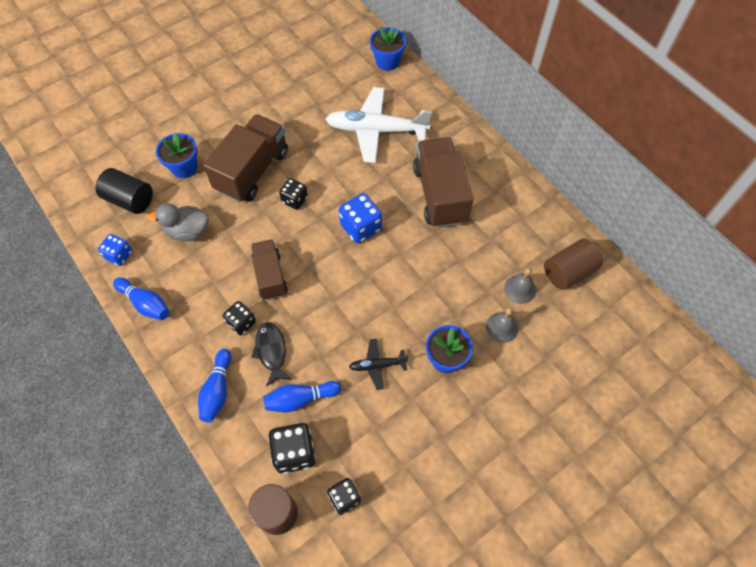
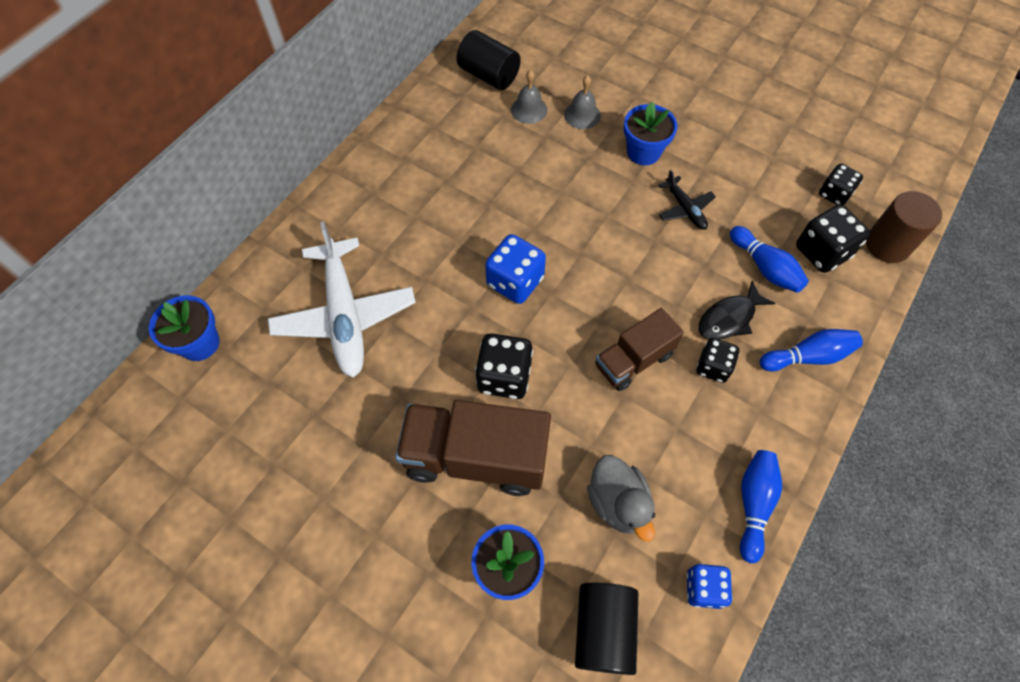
camera: 110 degrees left, 0 degrees up
(294, 200) = (504, 377): black dice -> black dice, size x1.53
(439, 194) = (430, 212): brown truck -> none
(568, 272) = (489, 75): brown cylinder -> black cylinder

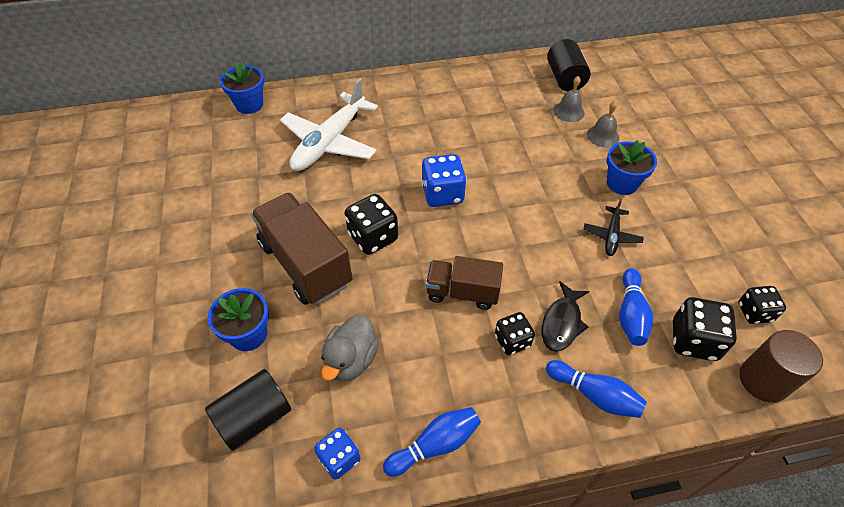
camera: 45 degrees right, 10 degrees down
(729, 318) = (562, 323): black fish -> black fish turned 75 degrees counterclockwise

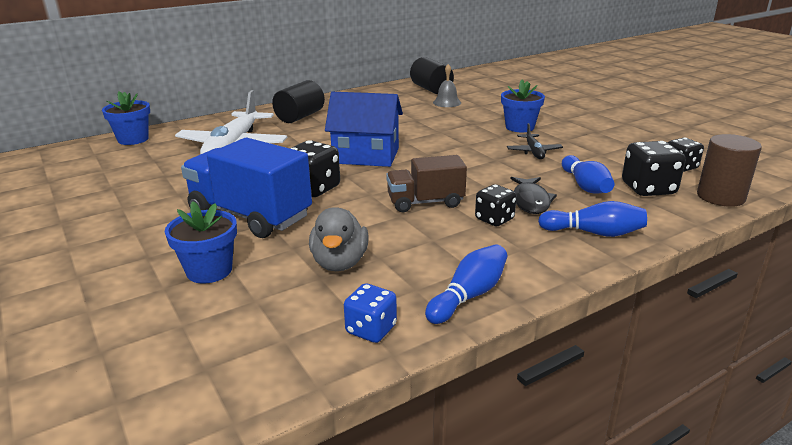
camera: 20 degrees left, 25 degrees down
(254, 418) = (250, 325): black cylinder -> black cylinder (300, 117)
(305, 264) = (250, 216): brown truck -> blue truck
(442, 194) = (366, 156): blue dice -> blue house
(602, 136) = (484, 109): grey bell -> none

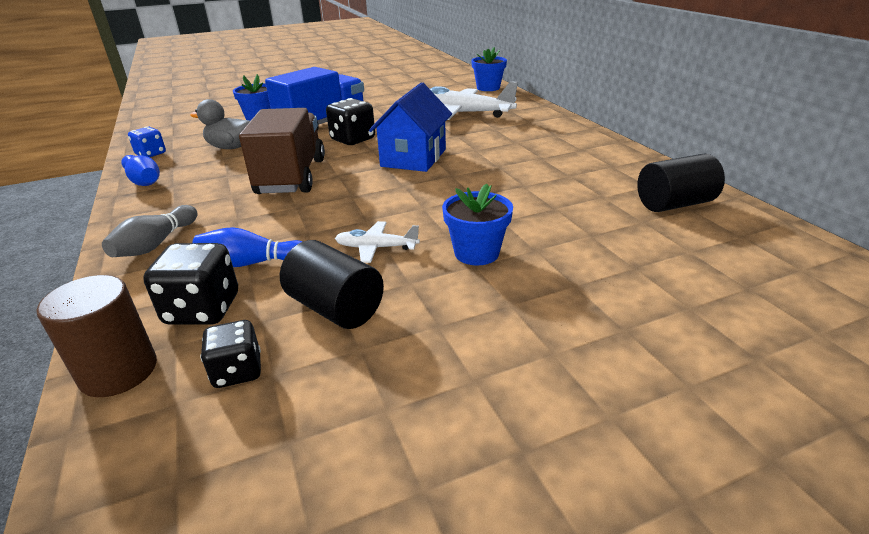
camera: 100 degrees right, 5 degrees up
(300, 117) = (539, 132): black cylinder -> black cylinder (335, 308)
(425, 202) = (291, 176): brown truck -> brown truck, size x1.62
(447, 102) = (602, 210): grey bell -> none
(494, 219) = (232, 201): black dice -> none
(531, 201) = (248, 223): black fish -> none
(533, 152) = (376, 248): black plane -> white plane
(594, 233) = (156, 244): blue bowling pin -> grey bowling pin

